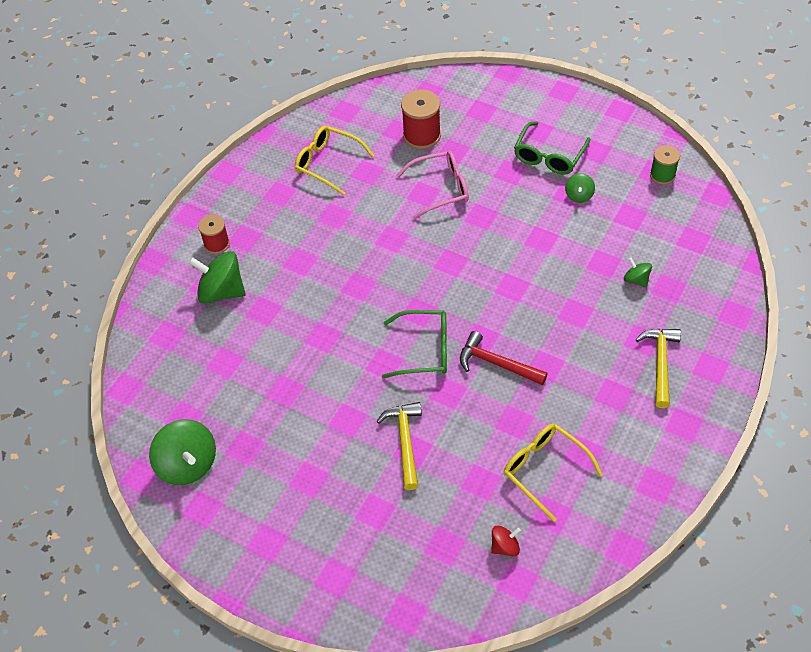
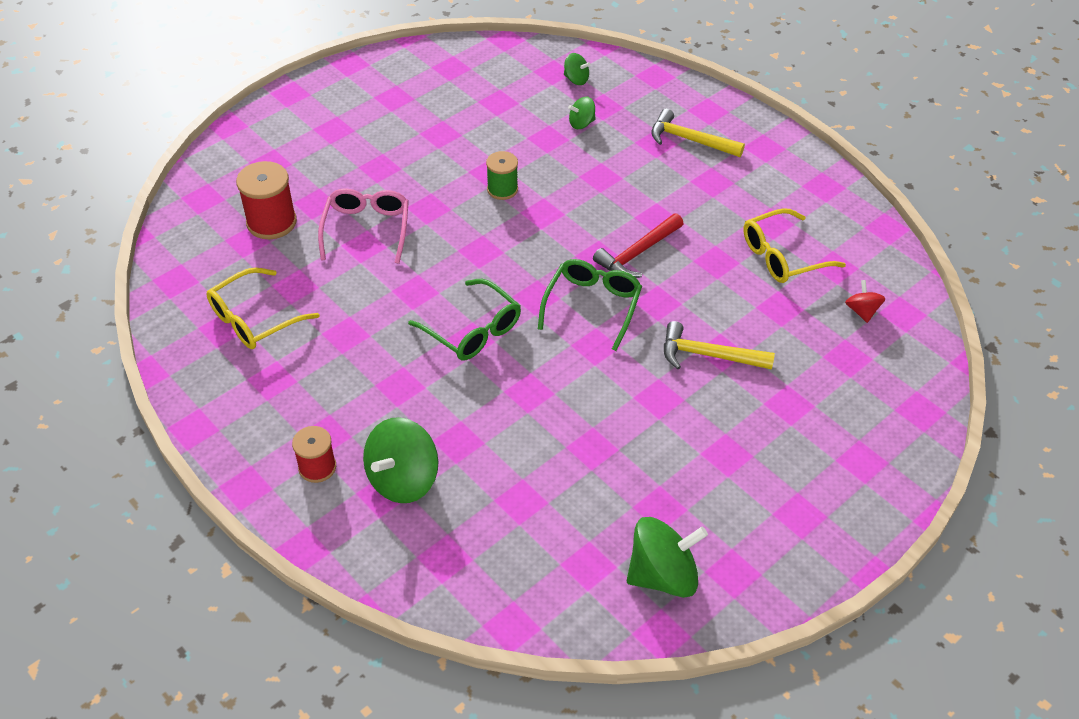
camera: 75 degrees left, 5 degrees down
(549, 156) = (378, 132): green glasses -> green glasses (473, 330)
(579, 195) = (447, 127): green spinning top -> green spinning top (576, 79)
(662, 175) = (458, 64): green spool -> green spool (502, 189)

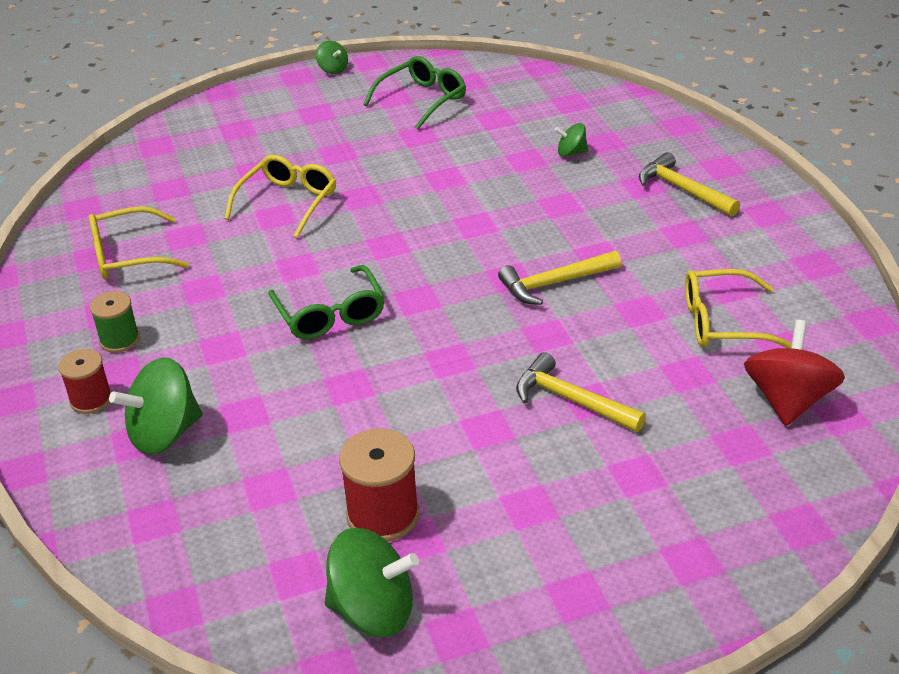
camera: 25 degrees right, 10 degrees down
(271, 222) = (203, 178): red spool -> red spool (383, 515)
(367, 229) = (288, 202): pink glasses -> yellow glasses
(502, 189) = (447, 195): green spool -> green spool (120, 340)
(576, 79) = (591, 113): green spinning top -> green spinning top (333, 69)
(592, 305) = (472, 321): green glasses -> green glasses (422, 100)
(637, 253) = (554, 283): red hammer -> yellow hammer
(862, 311) = (788, 400): red spinning top -> red spinning top, size x1.94

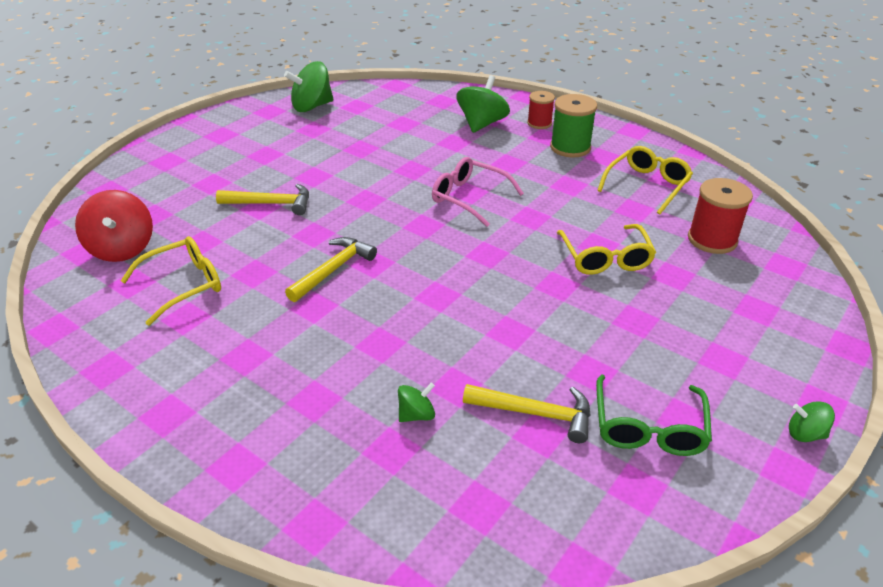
camera: 145 degrees right, 0 degrees up
(120, 340) = (570, 147): green spool -> green spool, size x1.56
(330, 315) = (469, 198): green glasses -> pink glasses
(383, 515) = (337, 131): red spool -> red spool (712, 239)
(683, 190) = (267, 410): yellow hammer -> yellow hammer (535, 414)

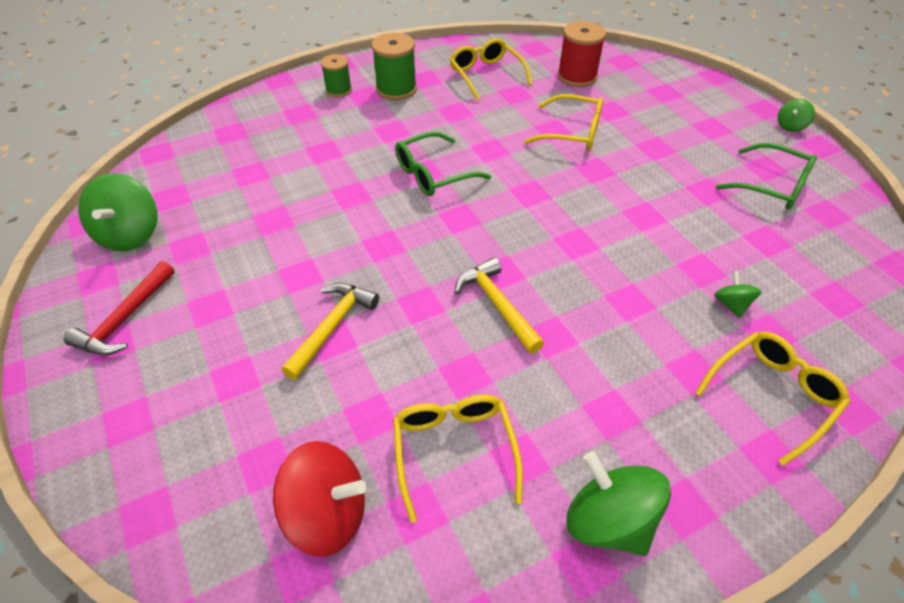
camera: 65 degrees left, 10 degrees up
(241, 132) = (125, 319): none -> red hammer
(308, 460) = (773, 395): none -> yellow glasses
(469, 198) = (433, 174): pink glasses -> green glasses
(482, 124) = (306, 123): green spinning top -> green spinning top (608, 520)
(535, 414) = (746, 235): yellow hammer -> none
(539, 123) = (338, 90): red spool -> green spool

